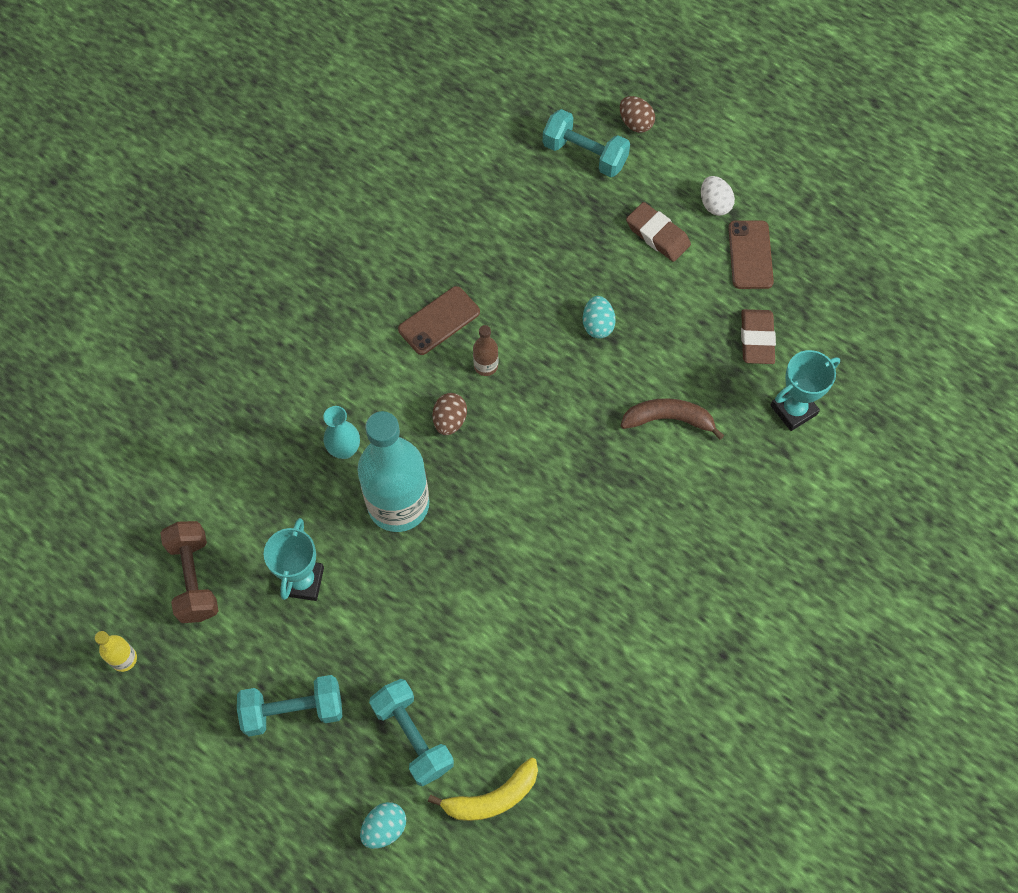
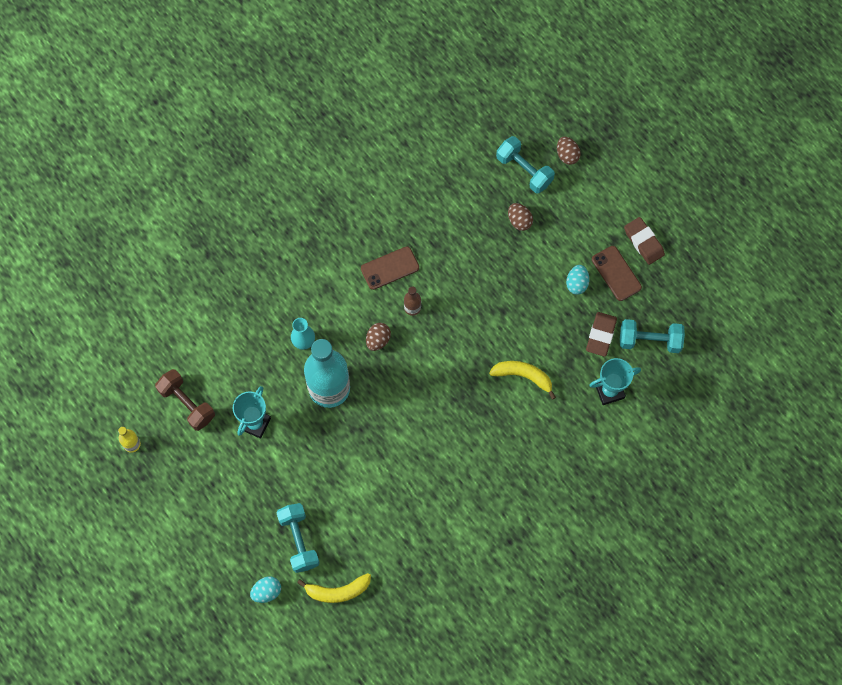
camera: 15 degrees right, 5 degrees up
(194, 578) = (187, 404): brown dumbbell -> brown dumbbell turned 45 degrees counterclockwise
(293, 710) = (229, 504): turquoise dumbbell -> turquoise dumbbell (649, 341)
(597, 325) = (496, 298): turquoise egg -> turquoise egg (576, 283)
(598, 219) = (519, 221): none -> brown egg
(657, 235) = (556, 243): brown eraser -> brown eraser (643, 242)
(668, 419) = (523, 376): brown banana -> yellow banana
(714, 204) = (603, 230): white egg -> none
(750, 255) = (616, 273): brown phone -> brown phone turned 45 degrees counterclockwise

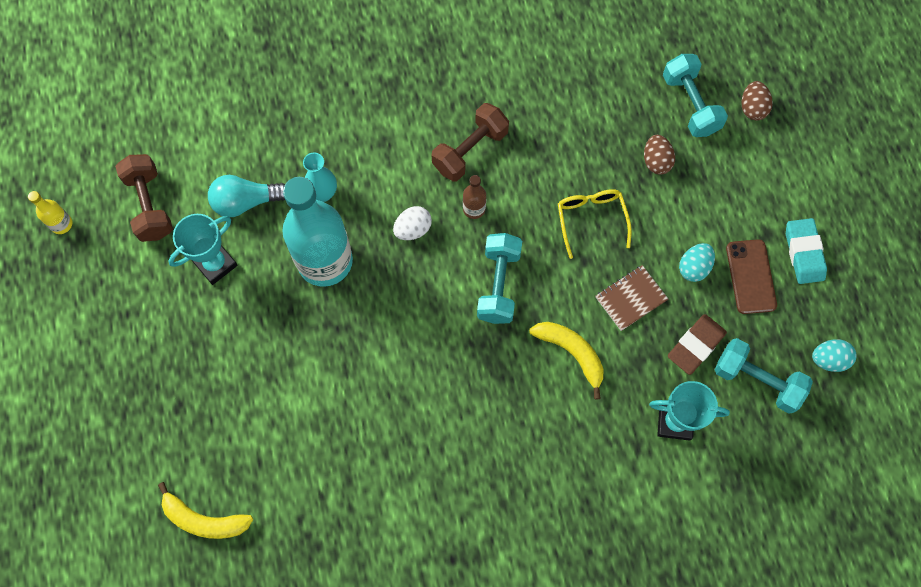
camera: 25 degrees right, 0 degrees up
(253, 372) = (246, 202): none -> turquoise light bulb
(267, 592) = (118, 478): turquoise egg -> turquoise egg (828, 359)
(299, 540) = (191, 432): turquoise dumbbell -> turquoise dumbbell (498, 285)
(378, 340) = (413, 229): brown egg -> white egg
(390, 268) = (470, 150): brown phone -> brown dumbbell
(494, 280) = (591, 219): none -> yellow glasses
(545, 323) = (631, 298): none -> brown notebook
(643, 242) = (803, 253): brown eraser -> turquoise eraser

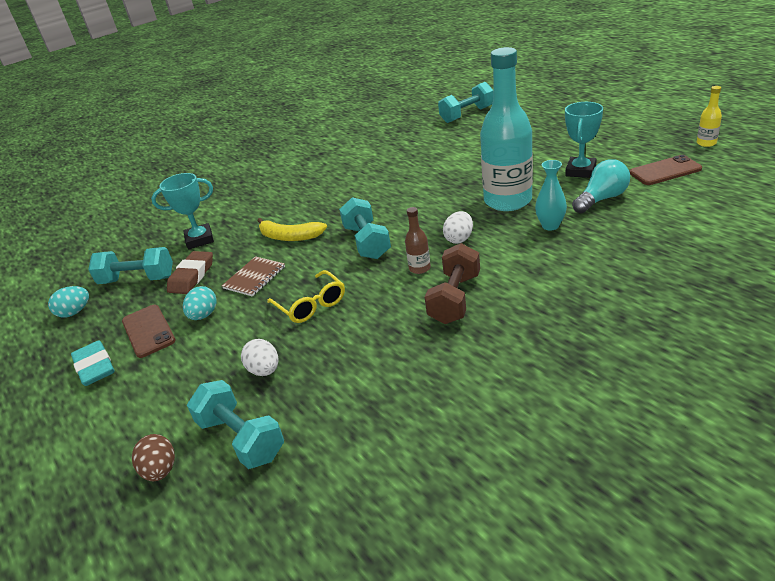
camera: 160 degrees right, 35 degrees down
(150, 205) = (665, 171): brown dumbbell -> brown phone
(204, 519) = (467, 115): yellow banana -> turquoise dumbbell
(656, 161) = (264, 370): brown egg -> white egg

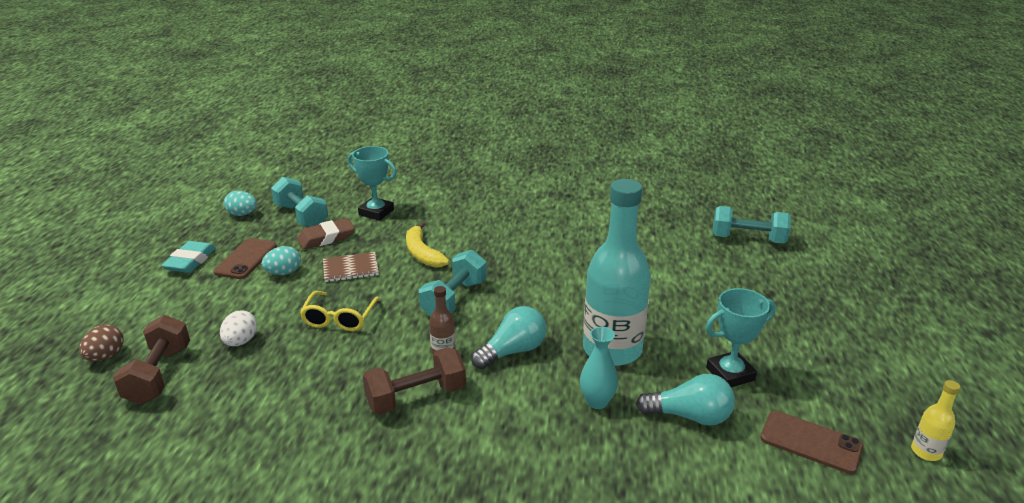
camera: 40 degrees right, 5 degrees down
(241, 438) = (158, 375): turquoise dumbbell -> brown dumbbell
(459, 239) = (513, 351): white egg -> turquoise light bulb

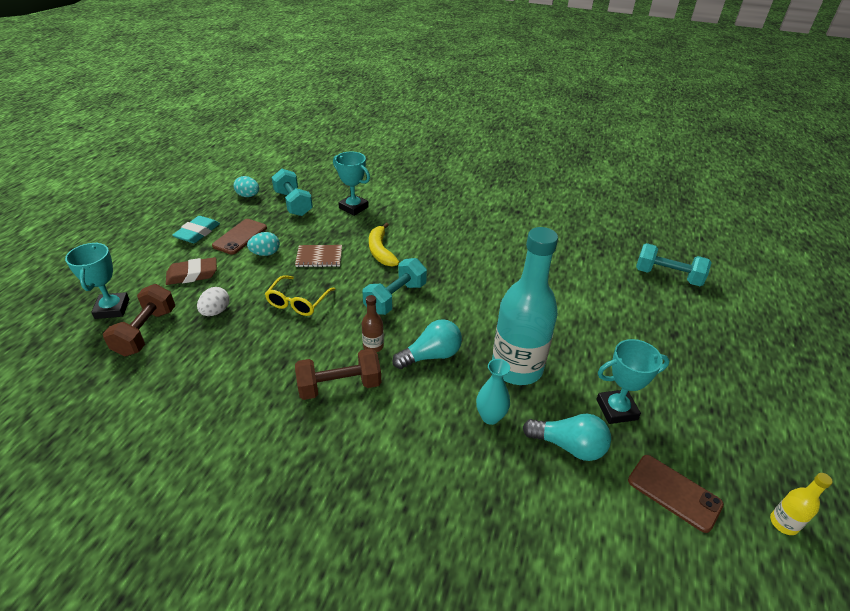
camera: 10 degrees right, 10 degrees up
(106, 356) = (112, 309): brown egg -> turquoise trophy
(326, 238) = (307, 226): brown eraser -> brown eraser (192, 275)

